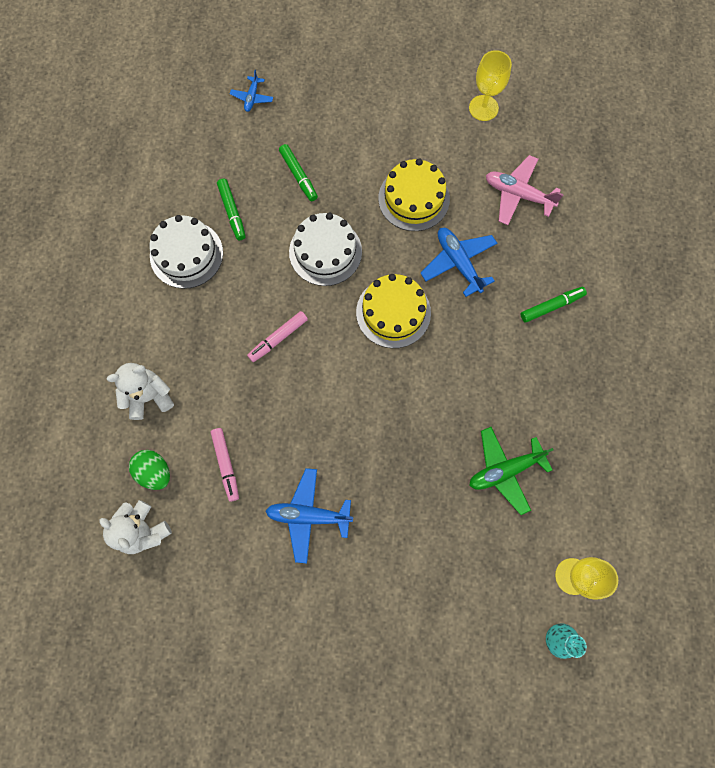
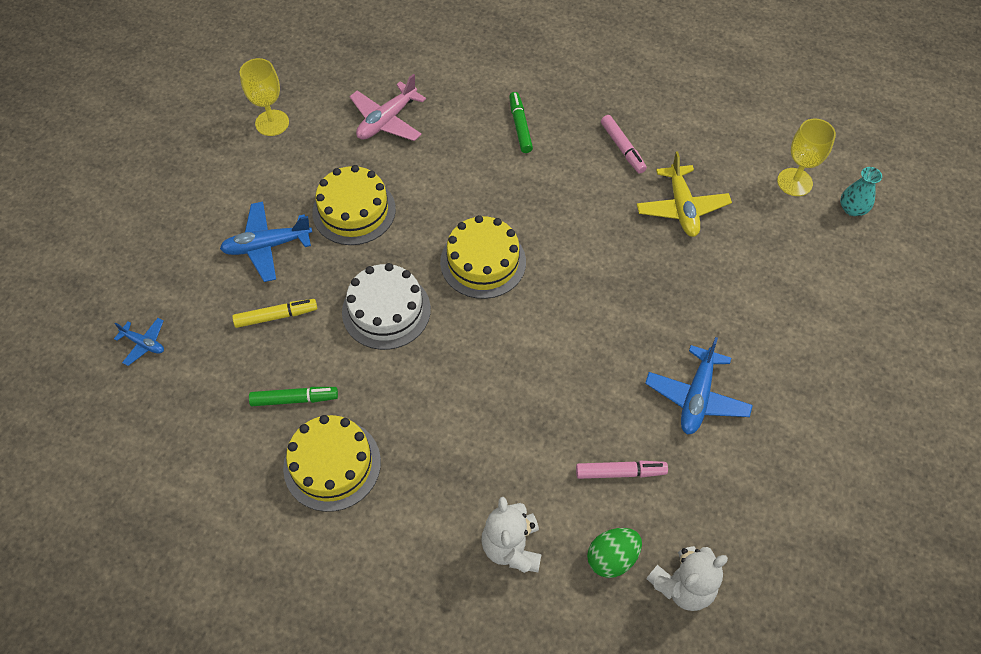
camera: 75 degrees left, 15 degrees down
(186, 254) = (332, 464): white cake -> yellow cake
(278, 338) = (478, 383): pink marker -> pink marker (622, 148)
(298, 176) = (276, 316): green marker -> yellow marker
(458, 263) = (445, 190): blue plane -> blue plane (267, 246)
(505, 470) = (681, 208): green plane -> yellow plane

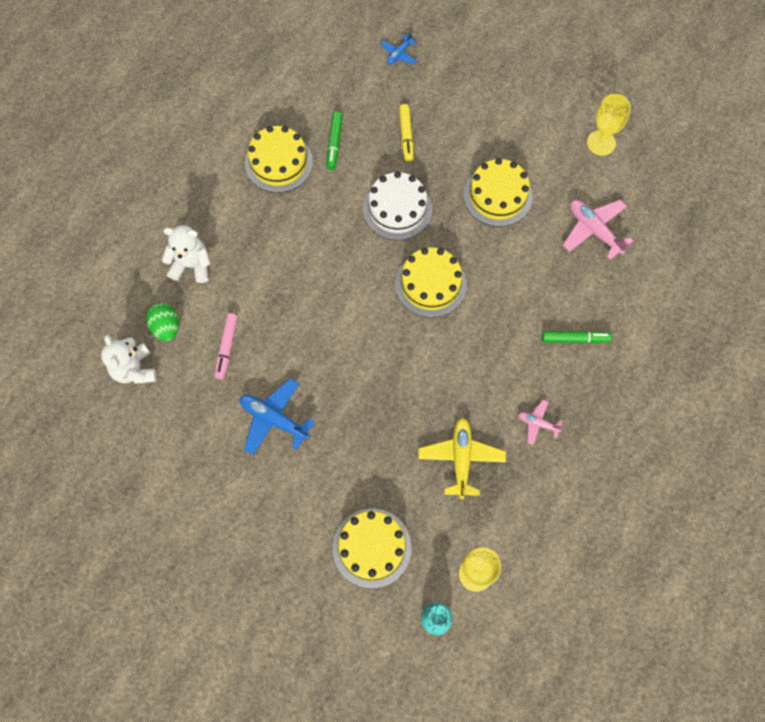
camera: 100 degrees right, 10 degrees up
(267, 246) = (472, 133): blue plane -> none
(622, 148) = (538, 423): pink marker -> pink plane
(681, 208) = (461, 459): yellow plane -> yellow plane turned 90 degrees clockwise
(805, 273) = (372, 548): none -> yellow cake

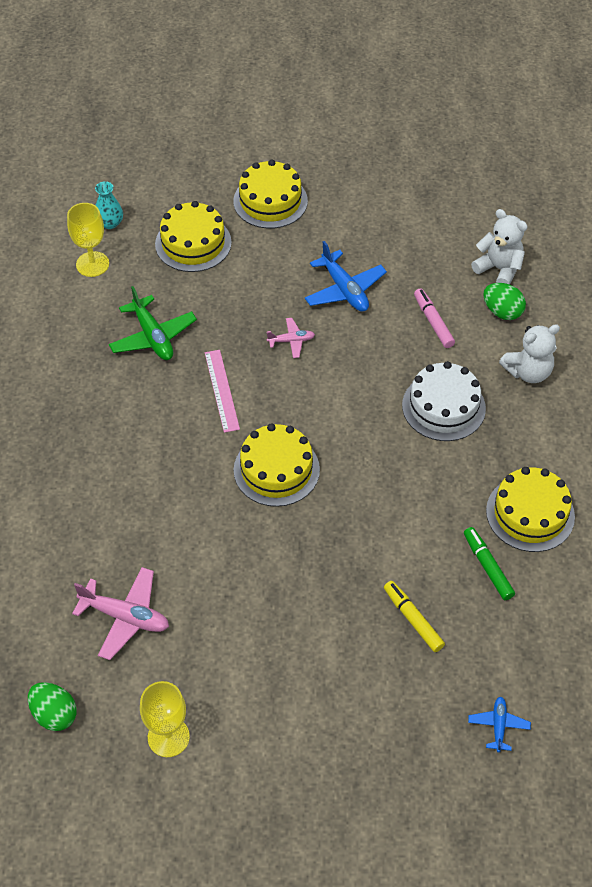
camera: 150 degrees right, 15 degrees down
(274, 419) = (344, 290): blue plane -> blue plane turned 60 degrees clockwise
(397, 209) = (364, 529): white cake -> white cake (443, 407)
(433, 374) = (221, 390): none -> pink ruler
(461, 459) = (153, 336): yellow plane -> green plane
(497, 196) = (260, 601): yellow cake -> yellow cake (270, 201)
(538, 423) = (94, 396): pink plane -> pink plane (291, 341)
(575, 339) = (93, 489): green marker -> none
(668, 191) = (54, 714): none -> green egg

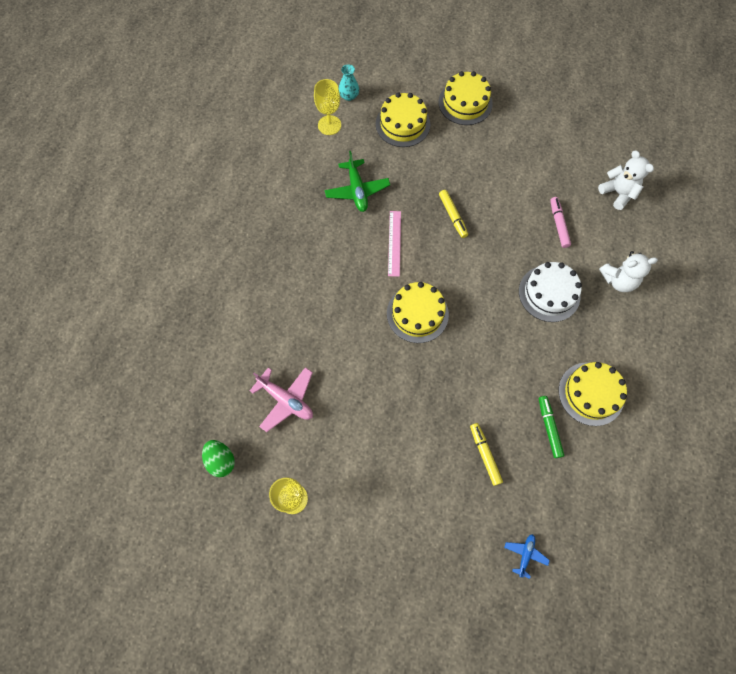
camera: 15 degrees right, 15 degrees up
(291, 341) = (453, 216): pink plane -> yellow marker
(344, 290) = (500, 184): blue plane -> none
(502, 312) = (611, 228): green egg -> none

